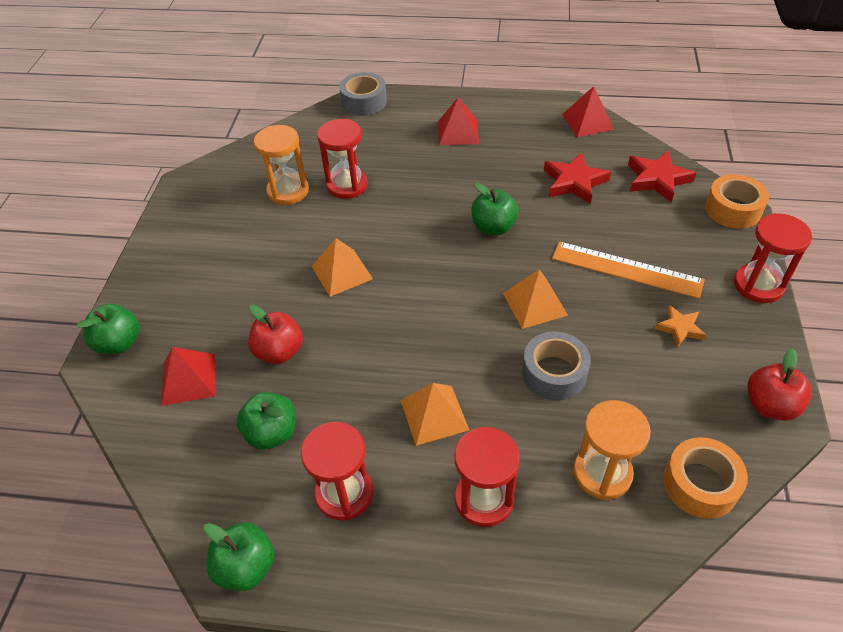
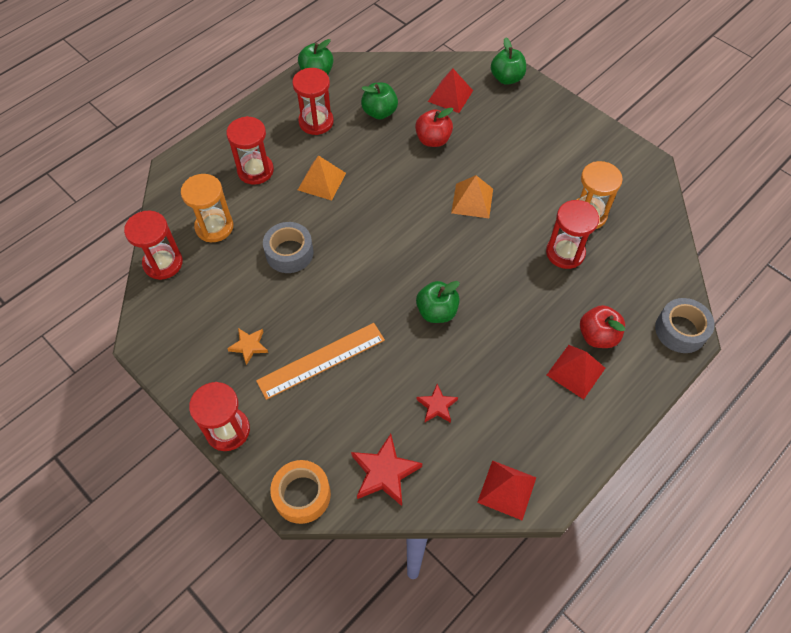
camera: 125 degrees right, 10 degrees up
(535, 304) = (346, 283): orange pyramid -> none
(574, 182) = (437, 406): red star -> red star, size x0.61
(700, 484) = (163, 263): orange tape -> red hourglass
(770, 405) = (158, 341): red apple -> red apple (597, 336)

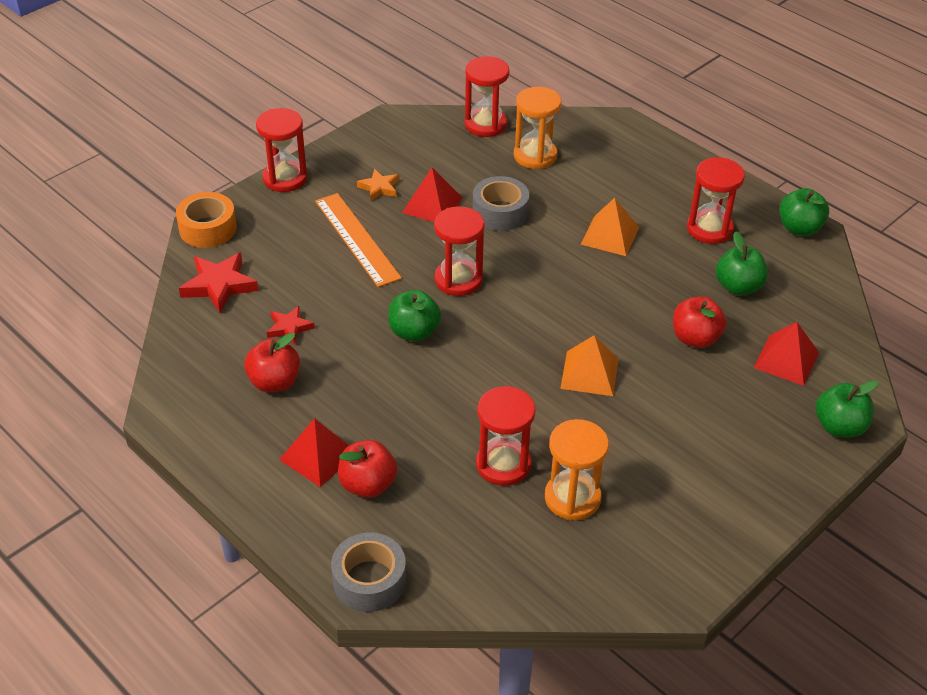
camera: 90 degrees right, 15 degrees down
(255, 170) = (621, 182): red hourglass -> red hourglass (458, 280)
(502, 411) = (274, 382): none -> red apple
(507, 489) = (179, 380): red pyramid -> red pyramid (432, 205)

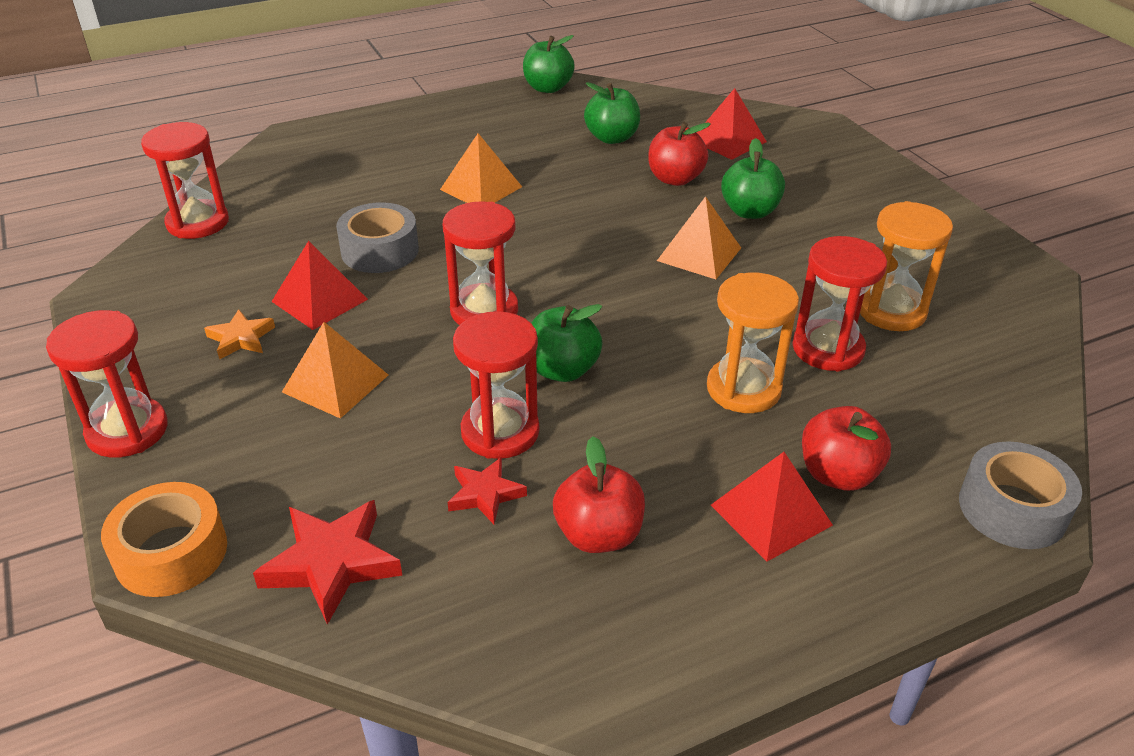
camera: 70 degrees left, 5 degrees down
(357, 239) = (335, 383): orange ruler -> orange pyramid
(535, 156) = (296, 202): orange hourglass -> orange hourglass (743, 389)
(709, 229) = (514, 131): red hourglass -> red hourglass (500, 432)
(839, 427) = (826, 139): green apple -> green apple (749, 211)

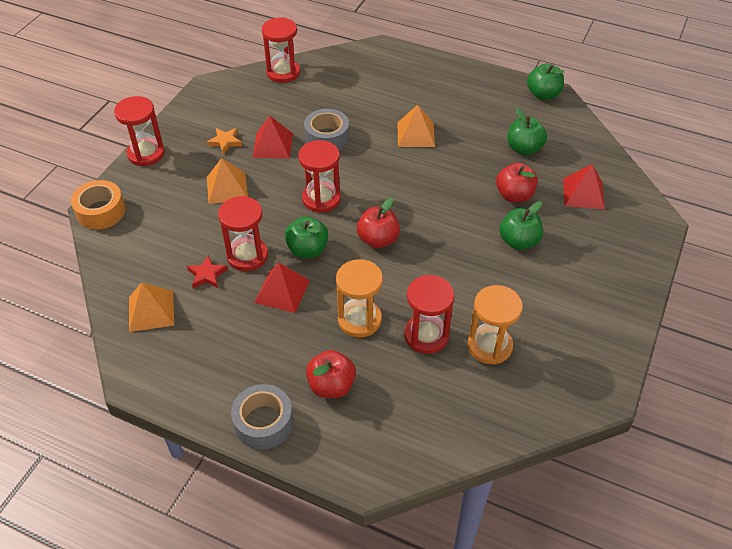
camera: 50 degrees right, 10 degrees up
(331, 563) = (132, 256): red star -> none
(598, 535) = (216, 324): red apple -> red apple (378, 240)
(699, 254) = (453, 244): orange pyramid -> orange pyramid (151, 310)
(771, 515) = (281, 375): red pyramid -> red pyramid (282, 291)
(1012, 509) = (371, 465): grey tape -> grey tape (263, 422)

